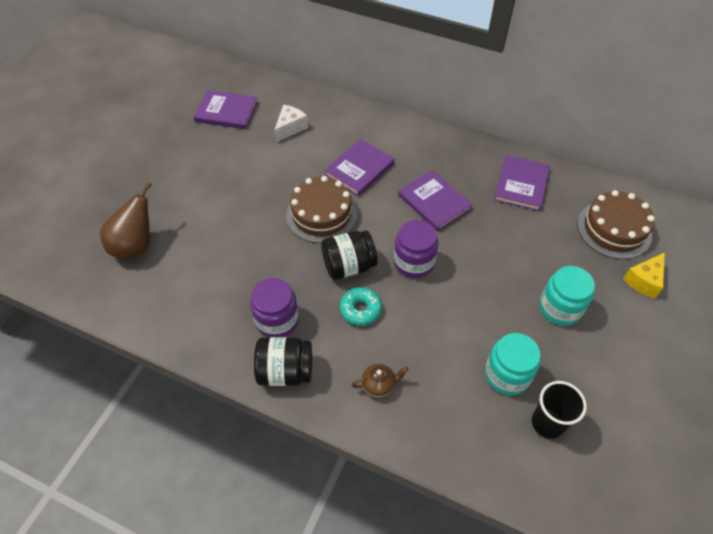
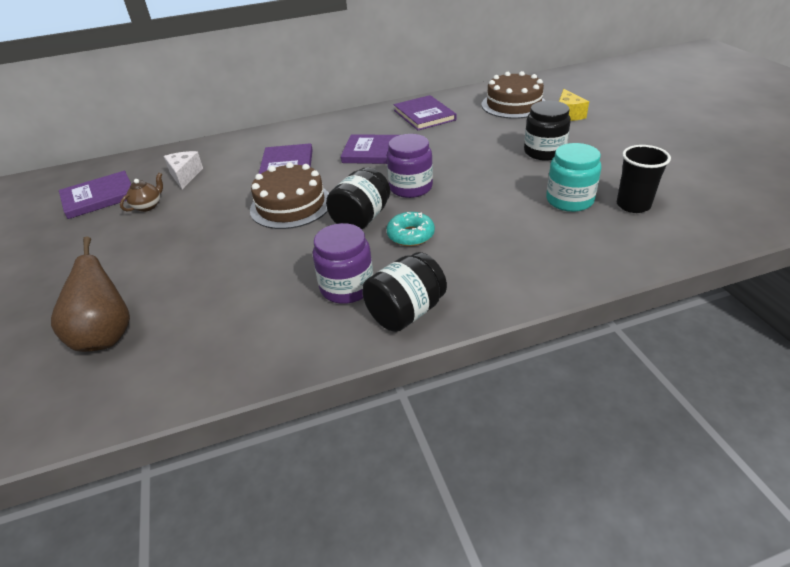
camera: 40 degrees left, 15 degrees down
(379, 385) = (495, 265): brown teapot -> brown teapot (148, 206)
(560, 308) = (544, 152): turquoise jar -> black jar

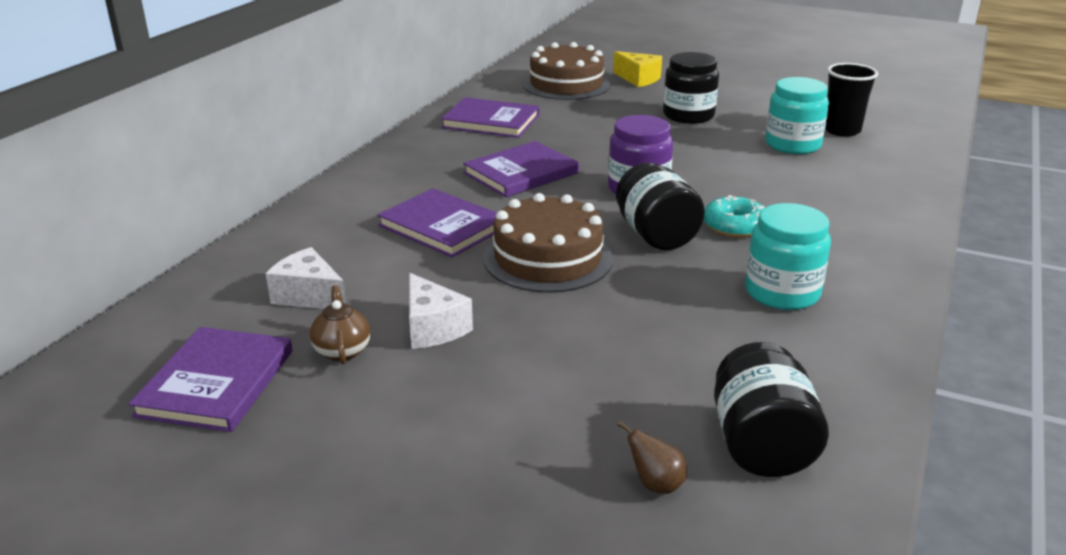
camera: 50 degrees left, 10 degrees down
(106, 335) = (655, 484): brown pear -> brown pear, size x0.44
(189, 214) = (433, 328): none -> white cheese
(347, 287) = (782, 292): purple jar -> turquoise jar
(406, 312) = (870, 282): black jar -> black jar (761, 445)

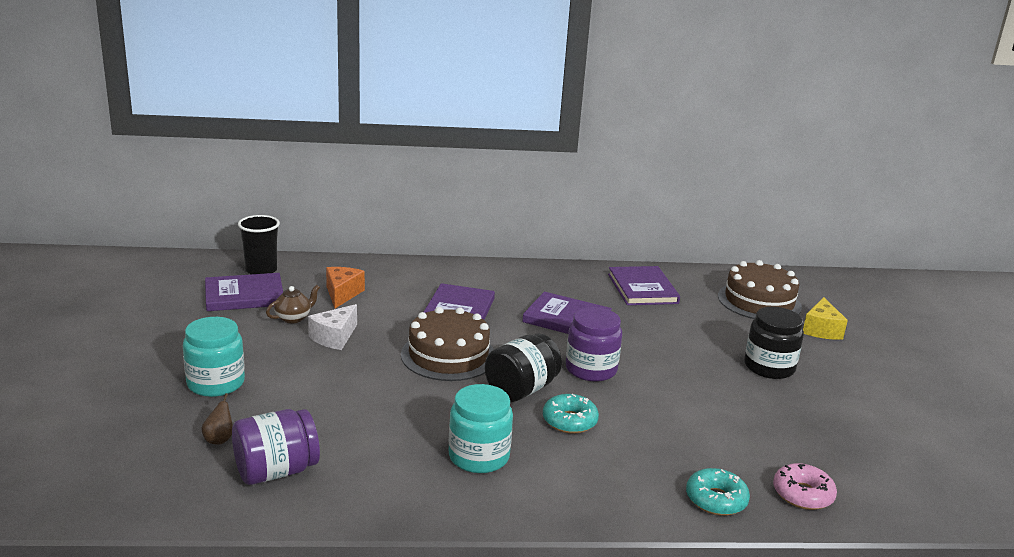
camera: 60 degrees right, 5 degrees down
(309, 296) = (342, 294): white cheese -> orange cheese
(761, 445) = (276, 471): black jar -> purple jar
(792, 145) = (771, 429): turquoise jar -> turquoise jar (216, 383)
(842, 130) = (845, 454): black cup -> black cup (261, 270)
(895, 198) = (716, 500): none -> turquoise donut
(896, 163) = (802, 494): none -> pink donut

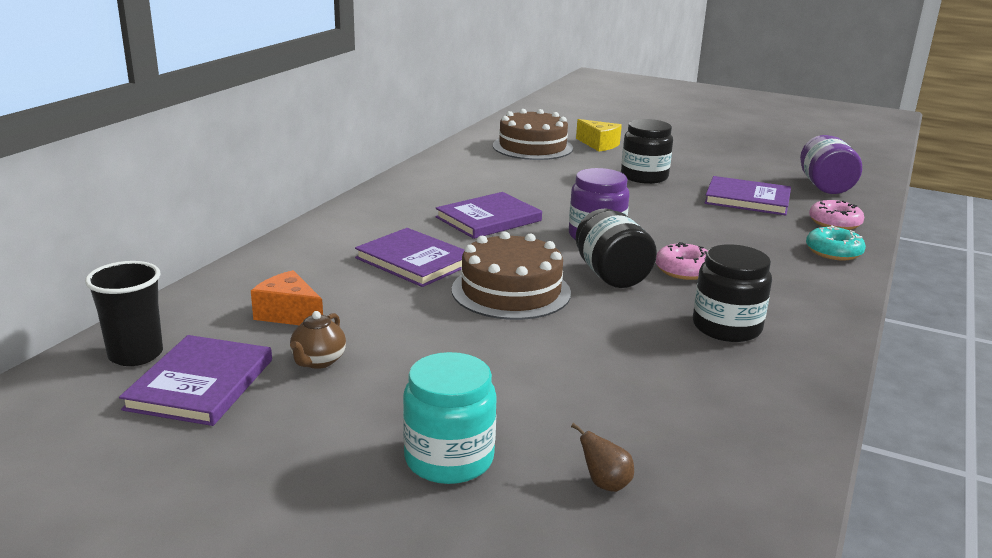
camera: 60 degrees left, 0 degrees up
(276, 471) = (703, 454): purple jar -> purple jar (824, 186)
(293, 318) = (318, 361): brown teapot -> brown teapot turned 150 degrees counterclockwise
(334, 337) = (403, 345): white cheese -> none
(479, 456) = (726, 327): turquoise jar -> black jar
(569, 421) = (684, 270): turquoise donut -> pink donut
(642, 289) = (462, 175): purple book -> purple book (747, 199)

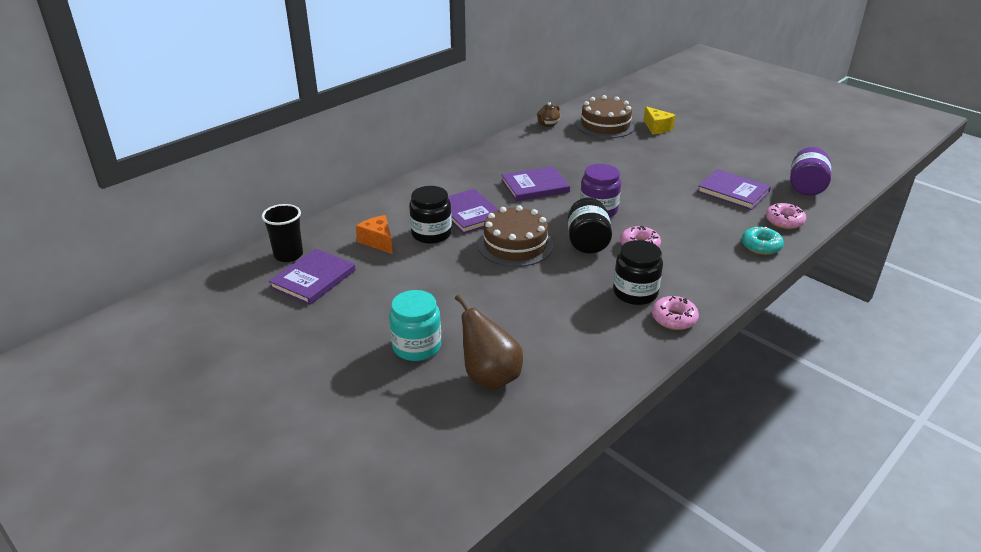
camera: 20 degrees right, 10 degrees up
(318, 361) = (379, 275): brown teapot -> brown teapot (547, 124)
(605, 484) = (489, 377): brown pear -> brown pear, size x2.30
(644, 176) = (669, 162): black jar -> black jar (431, 234)
(806, 351) = (674, 319): none -> pink donut

